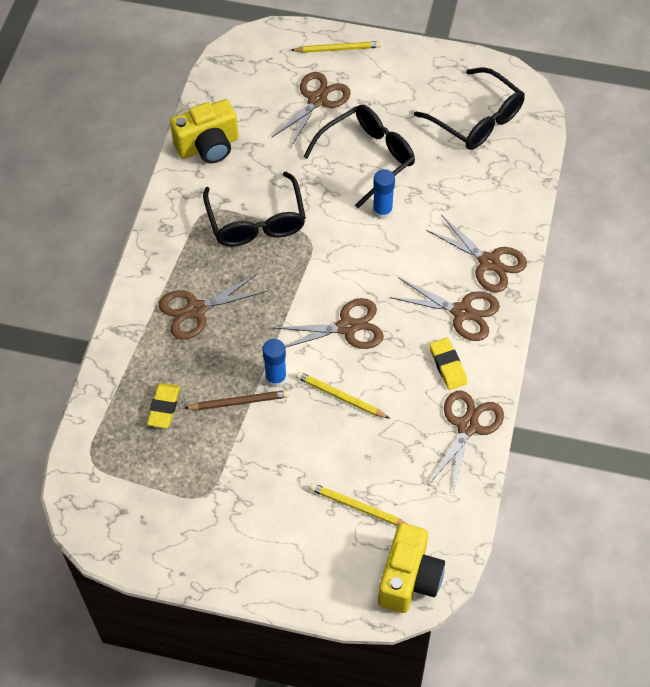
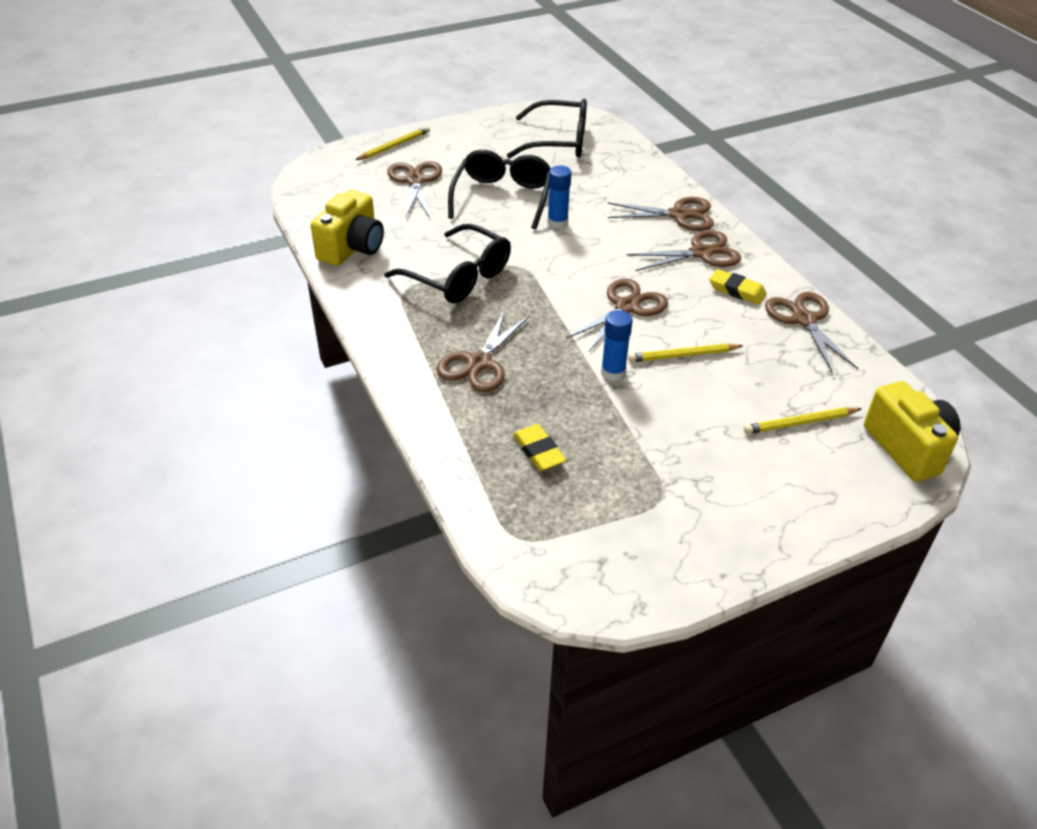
camera: 40 degrees left, 15 degrees down
(239, 402) = (603, 407): brown pencil -> none

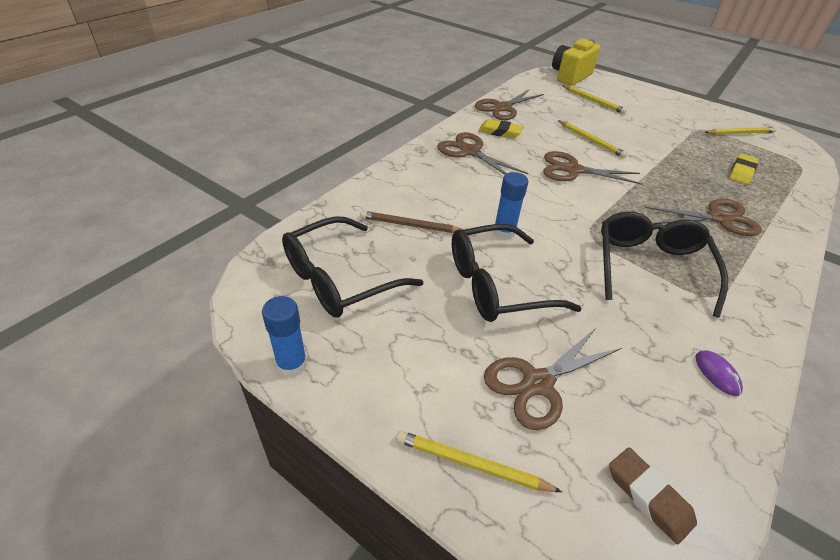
camera: 120 degrees left, 0 degrees up
(326, 185) = (648, 496): none -> brown eraser
(352, 248) = (717, 374): yellow camera -> purple mouse
(559, 142) = (339, 279): black glasses -> black glasses turned 105 degrees counterclockwise
(598, 183) = (410, 225): none -> brown pencil
(613, 373) = (642, 161): blue glue stick -> blue glue stick (292, 364)
(629, 537) = (740, 133): none -> yellow pencil
(679, 215) = (425, 170): brown scissors -> none
(737, 290) = (500, 132): yellow eraser -> yellow eraser turned 75 degrees counterclockwise

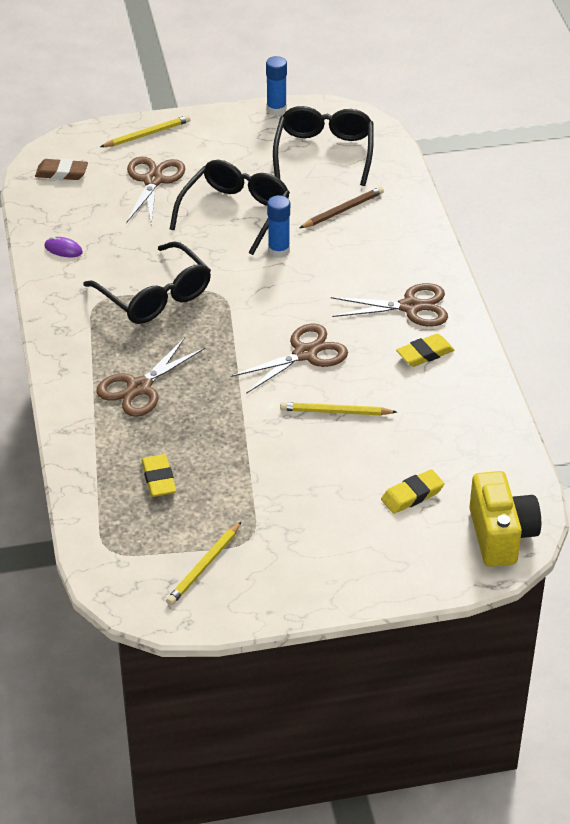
camera: 135 degrees right, 0 degrees up
(503, 108) = (476, 395): brown scissors -> none
(593, 101) = (412, 495): yellow pencil -> yellow eraser

